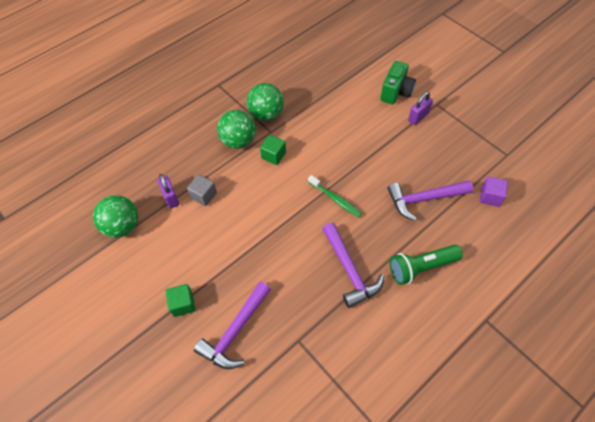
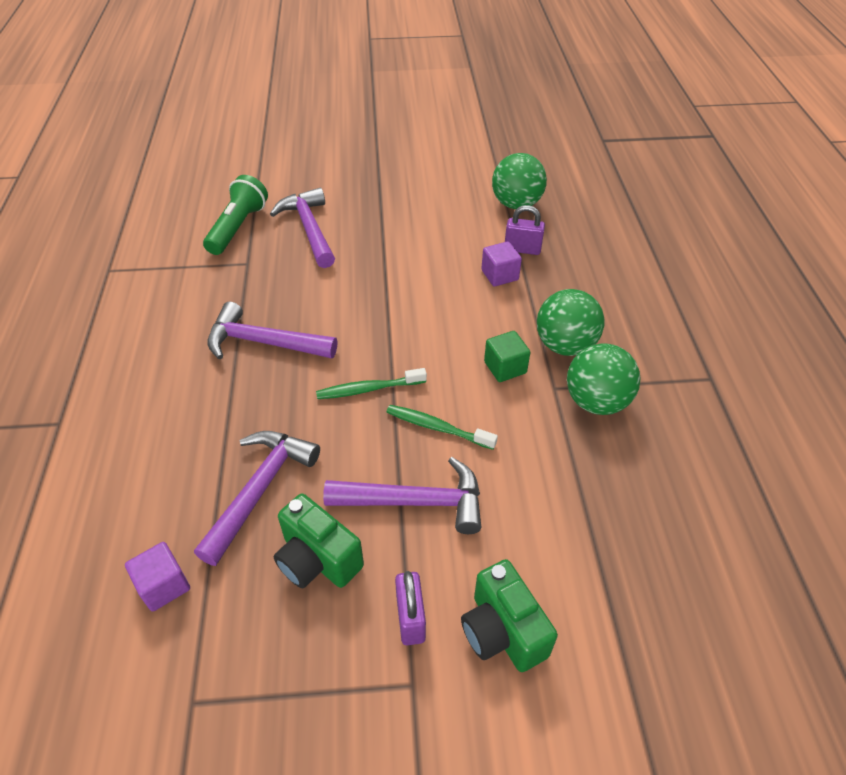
camera: 125 degrees right, 10 degrees down
(183, 304) = (378, 209): green cube -> none
(204, 195) = (499, 275): grey cube -> purple cube
(332, 159) = (437, 427): none -> green toothbrush
(375, 144) = (415, 502): none -> purple hammer
(421, 267) = (184, 410): green flashlight -> green flashlight (238, 227)
(428, 157) = (317, 559): none -> green camera

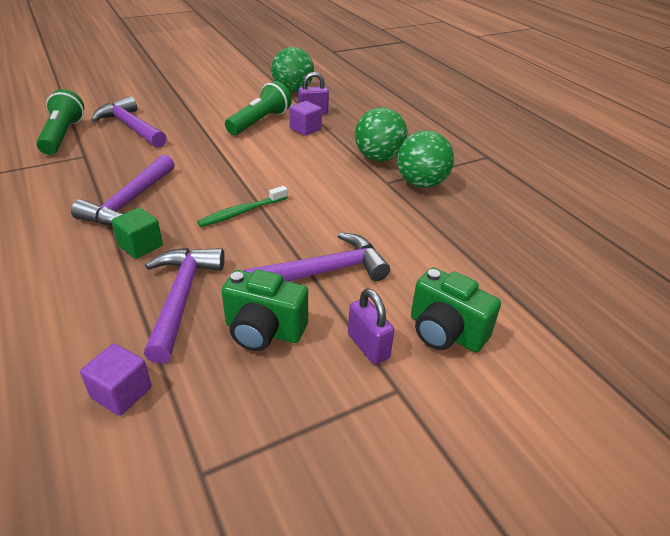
camera: 25 degrees left, 10 degrees down
(264, 342) = (129, 202): purple hammer -> purple hammer turned 60 degrees counterclockwise
(437, 427) = (313, 223): green toothbrush -> none
(451, 251) = (259, 122): none -> green flashlight
(505, 367) = (343, 178): green cube -> green cube (140, 246)

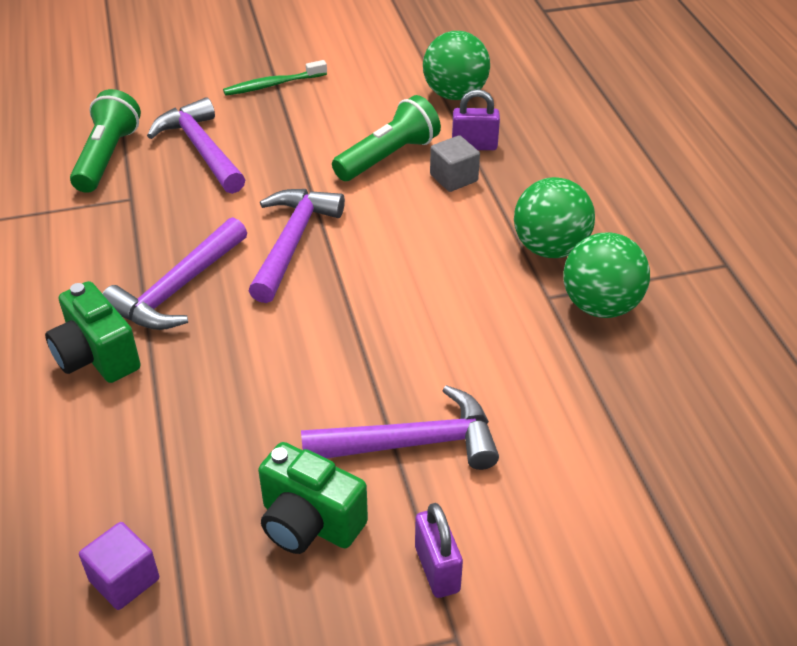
camera: 15 degrees right, 5 degrees up
(140, 246) = (180, 365): green cube -> none
(181, 298) = (217, 457): purple hammer -> purple hammer (293, 242)
(241, 212) = (323, 326): green toothbrush -> green toothbrush (272, 85)
(305, 129) = (453, 178): purple cube -> grey cube
(445, 332) = (547, 566): green camera -> green camera (96, 357)

